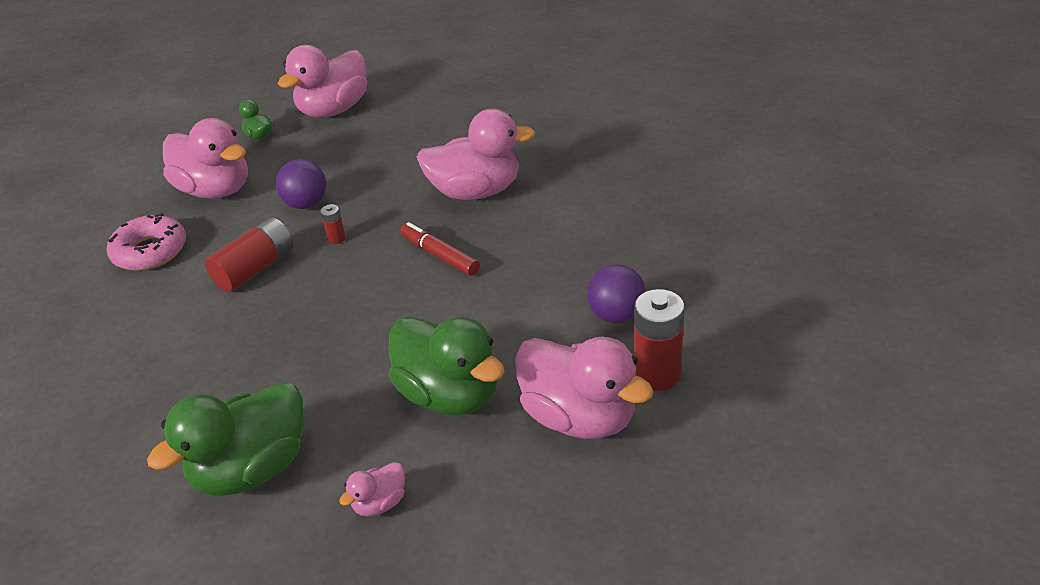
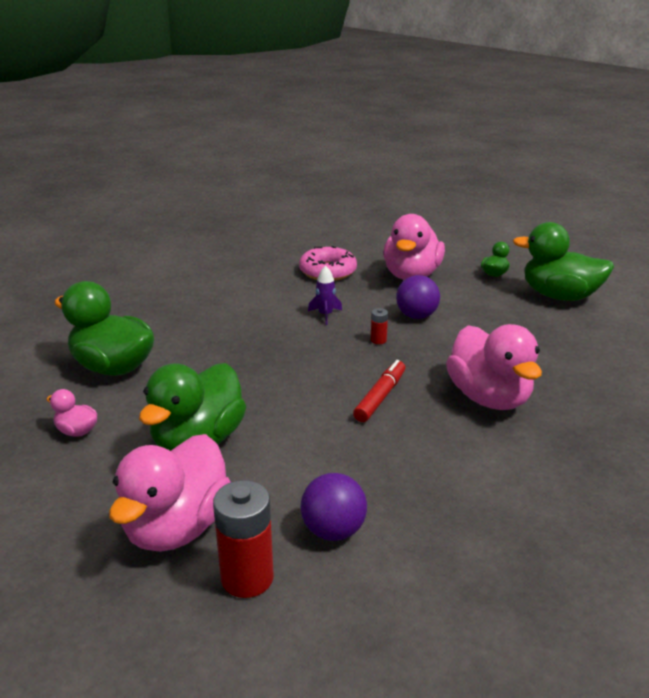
camera: 70 degrees right, 10 degrees down
(255, 268) = (325, 315): red battery -> purple rocket
(334, 110) = (559, 296): pink duck -> green duck

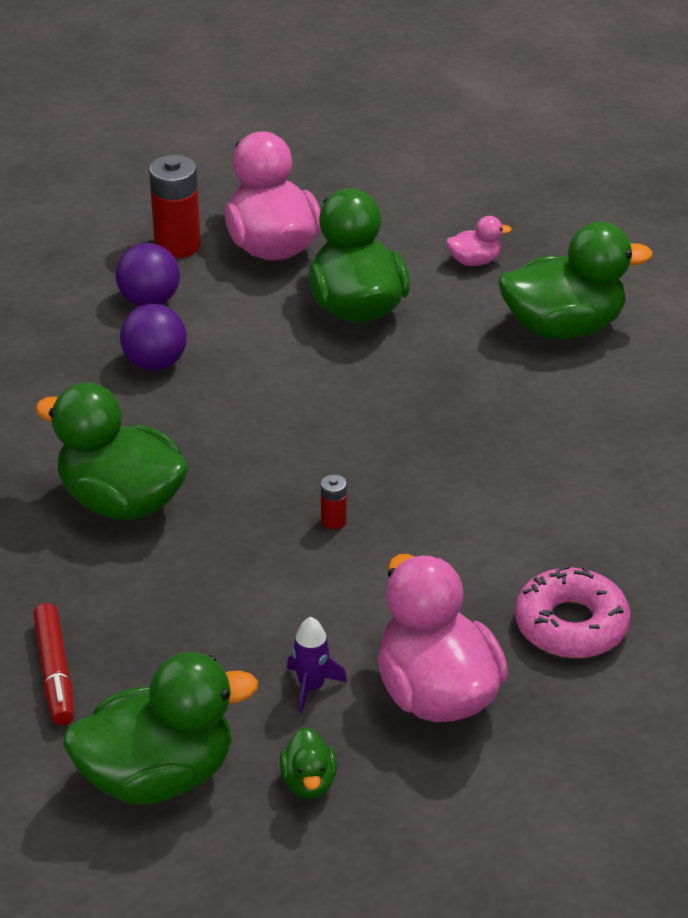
camera: 140 degrees right, 10 degrees up
(325, 315) = (453, 528): purple rocket -> purple rocket (311, 687)
(380, 397) = (242, 439): red marker -> red marker (55, 672)
(416, 316) = (332, 596): purple ball -> purple ball (155, 363)
(489, 398) = (121, 501): pink duck -> green duck

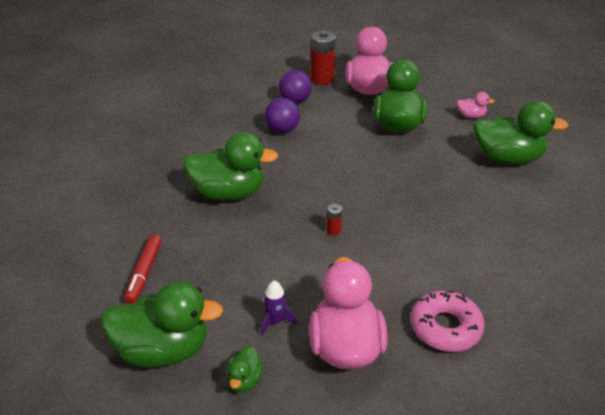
camera: 20 degrees right, 0 degrees up
(121, 501) = (228, 193): green duck -> green duck turned 135 degrees clockwise

